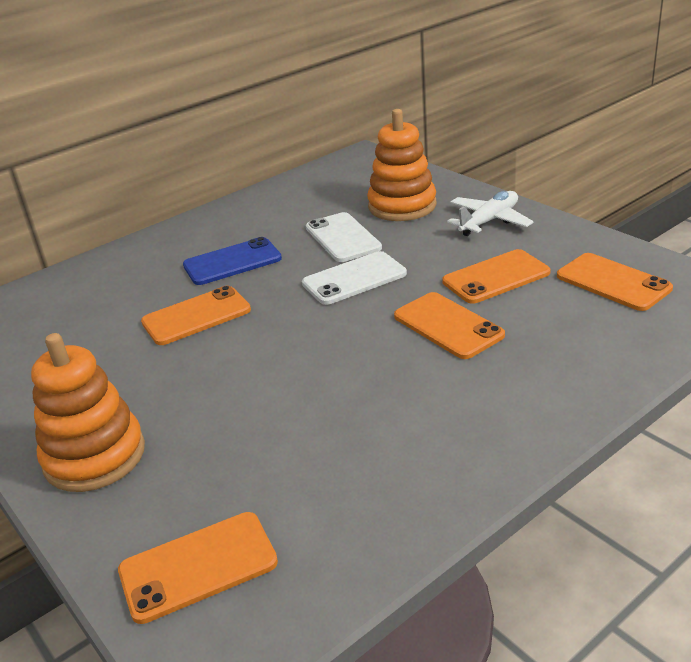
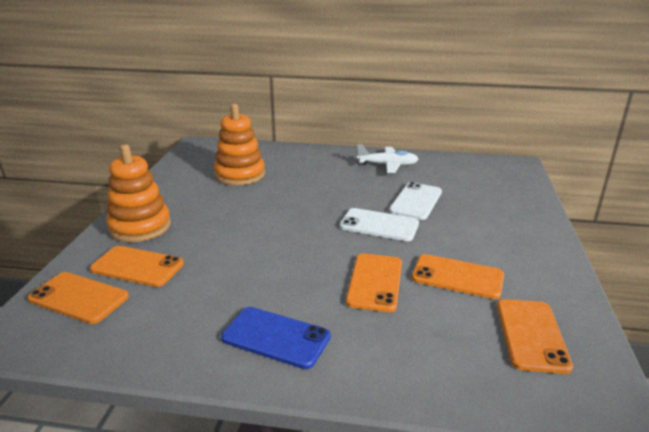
camera: 45 degrees right, 5 degrees down
(196, 316) = (280, 196): orange phone -> orange phone (137, 266)
(232, 262) = (342, 181): blue phone -> blue phone (276, 337)
(402, 206) = (484, 204): orange stacking toy -> orange stacking toy (240, 175)
(489, 221) = (521, 243): white plane -> white plane (387, 165)

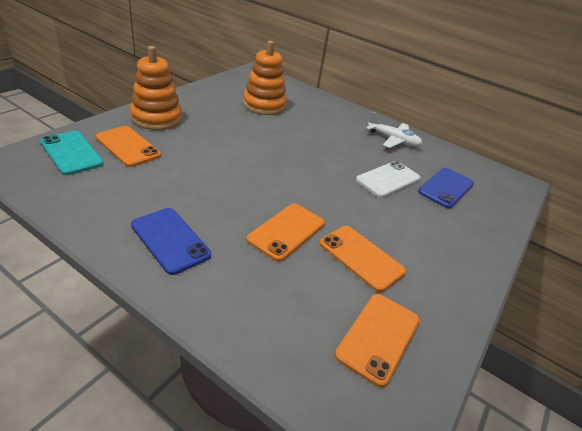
camera: 20 degrees right, 10 degrees up
(78, 298) = (71, 153): orange phone -> turquoise phone
(379, 225) = (336, 187): white phone -> none
(468, 190) = (446, 188): none -> blue phone

